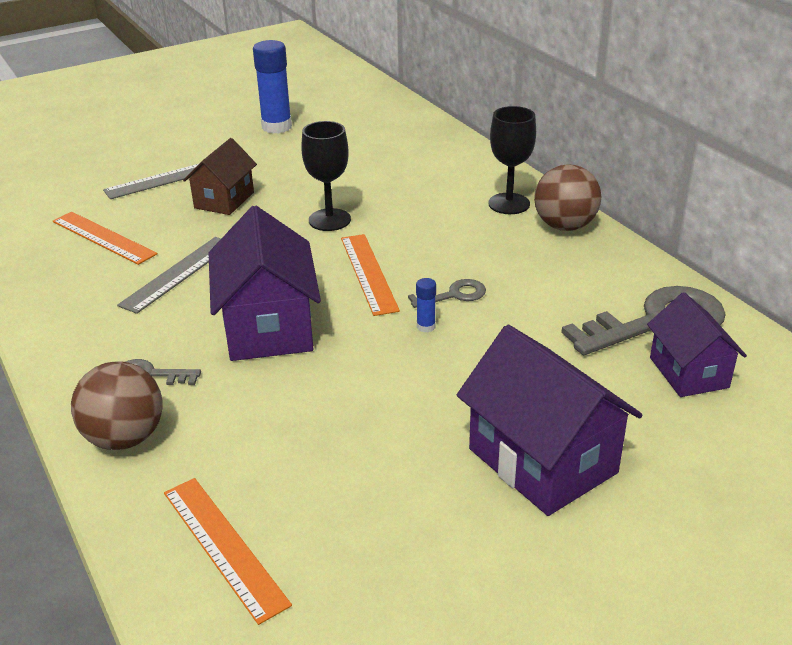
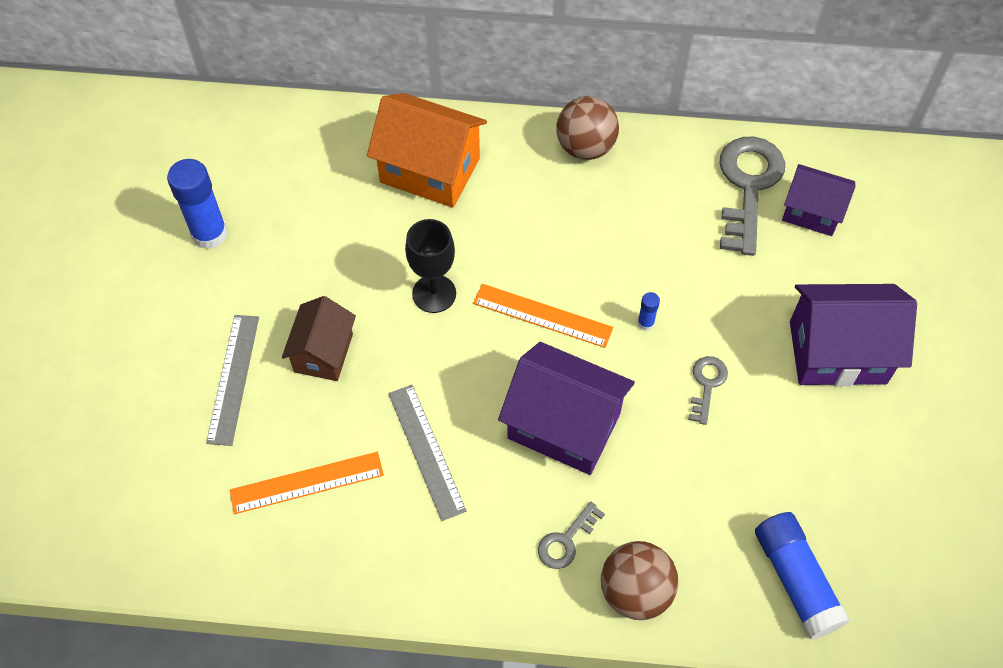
camera: 55 degrees left, 25 degrees up
(224, 200) = (323, 353): brown house -> brown house turned 45 degrees clockwise
(224, 546) = (795, 580): orange ruler -> blue glue stick
(440, 175) = (430, 170): none -> orange house
(454, 295) = (619, 279): grey key -> grey key (707, 384)
(509, 204) = (520, 158): black goblet -> none

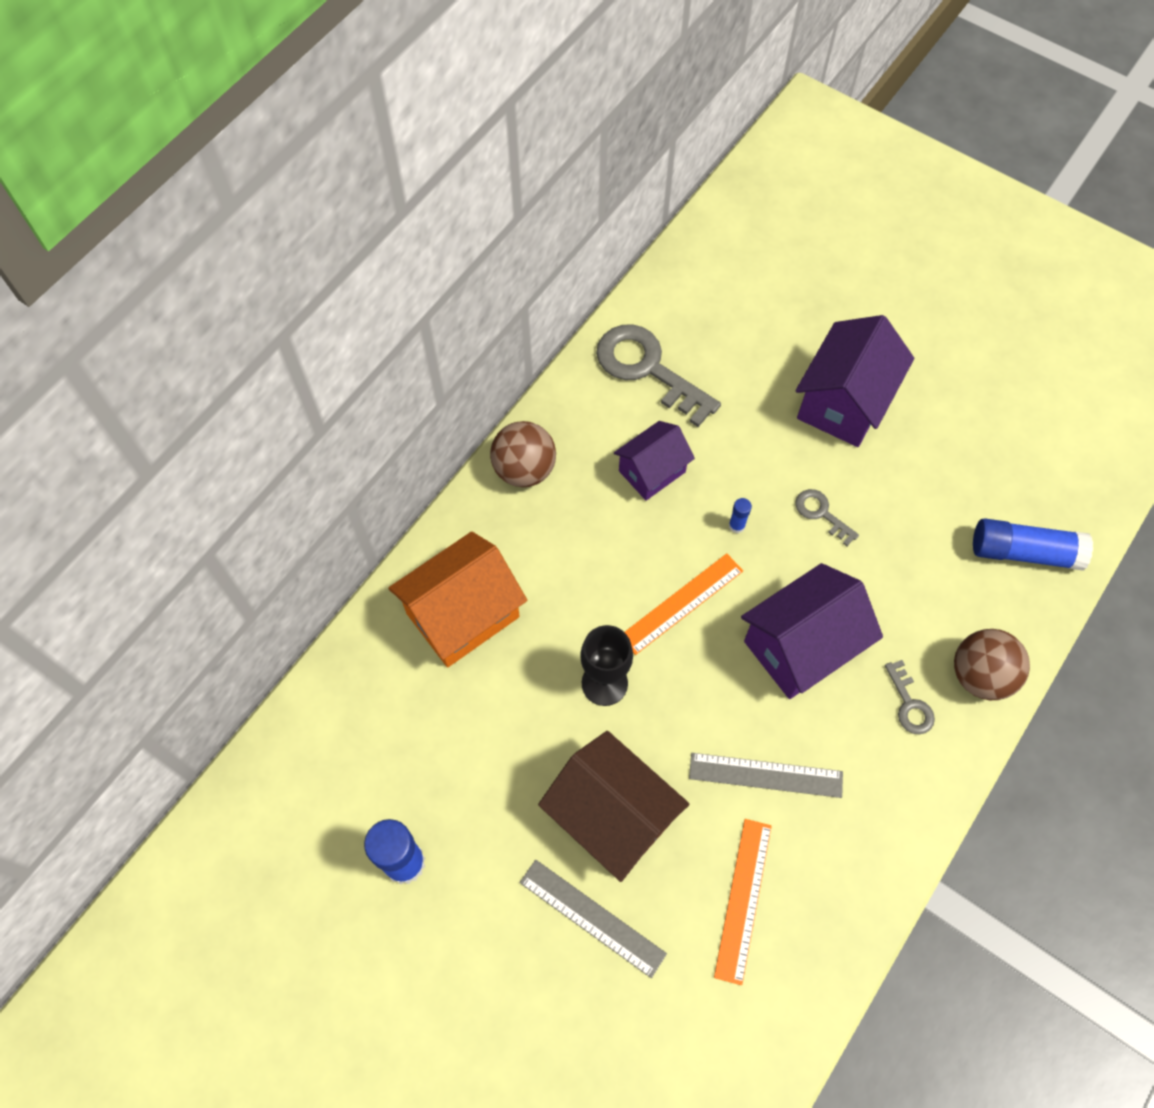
camera: 60 degrees left, 5 degrees up
(323, 353) = (612, 816): brown house -> brown house, size x1.60
(812, 212) = (702, 339): purple house -> purple house (652, 471)

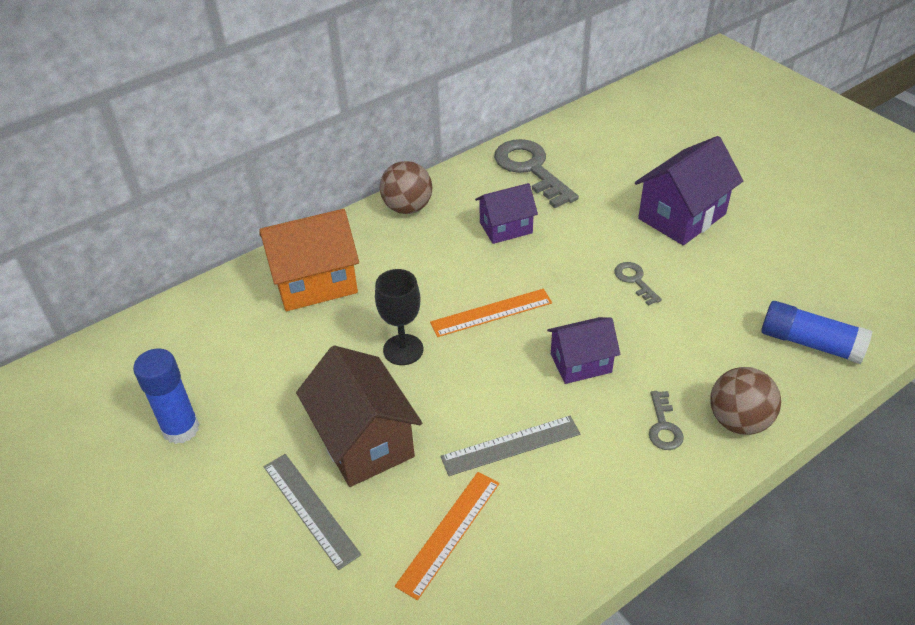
camera: 20 degrees right, 20 degrees down
(736, 526) = (559, 274): blue glue stick -> none
(765, 775) = (511, 445): grey ruler -> grey ruler turned 45 degrees counterclockwise
(801, 646) = (581, 363): purple house -> purple house, size x0.62

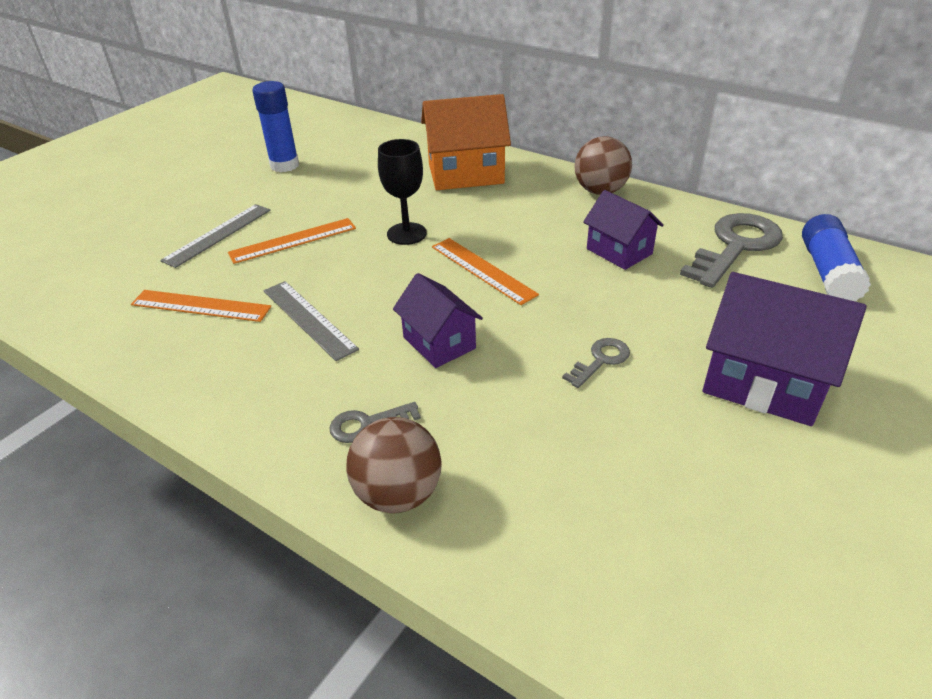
camera: 70 degrees right, 5 degrees down
(315, 282) = (465, 174): orange house -> orange house turned 60 degrees counterclockwise
(364, 441) = (293, 240): brown house -> orange ruler
(810, 343) = (587, 562): blue glue stick -> blue glue stick (828, 272)

